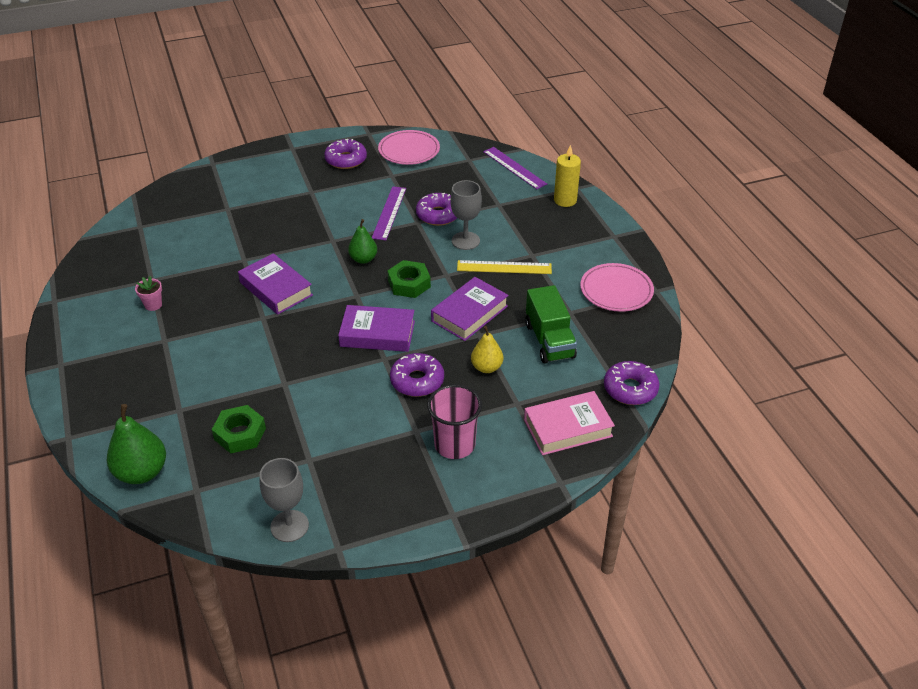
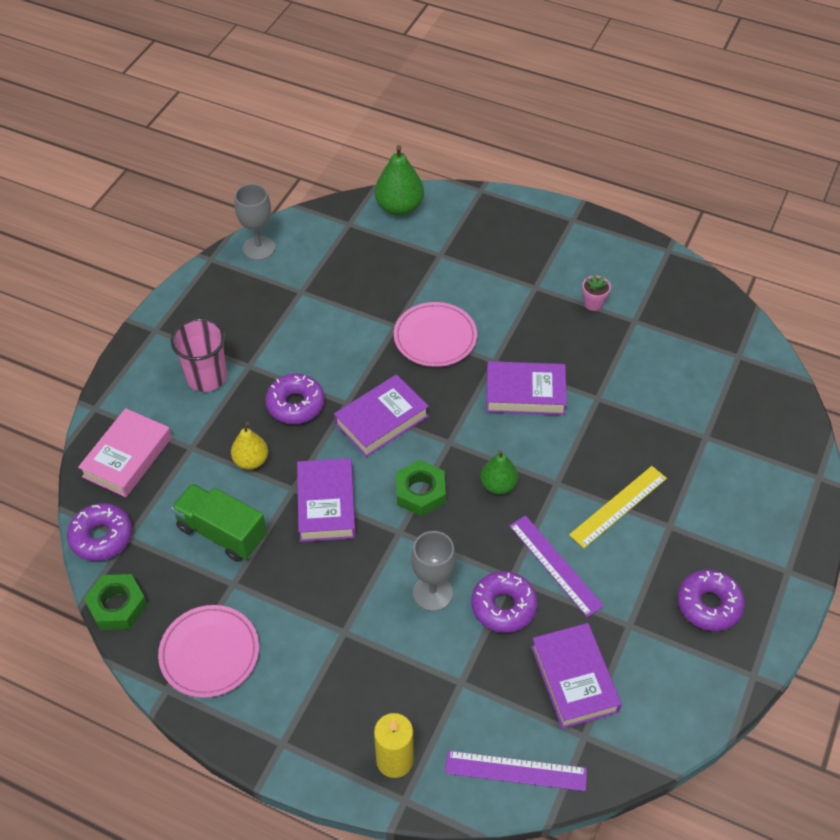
camera: 135 degrees right, 10 degrees up
(240, 434) = (373, 271): green nut -> green nut (117, 606)
(409, 150) = (669, 687): pink plate -> pink plate (435, 337)
(445, 175) = (574, 679): none -> purple book
(504, 267) = (354, 589): yellow ruler -> yellow ruler (618, 506)

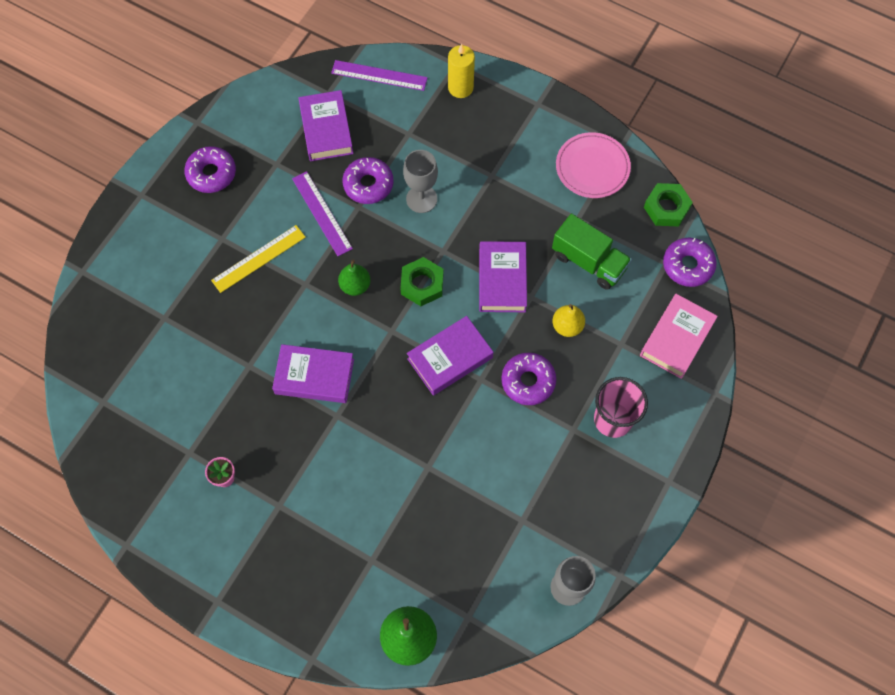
camera: 175 degrees left, 15 degrees up
(435, 337) = (390, 448): pink plate -> none

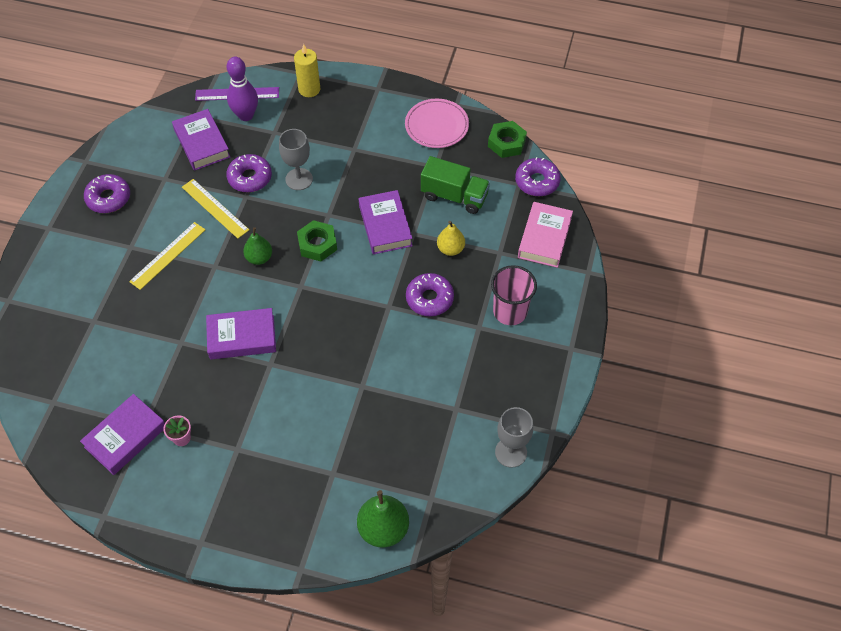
camera: 15 degrees left, 10 degrees down
(322, 213) = (215, 208): purple ruler -> yellow ruler
(382, 105) = (246, 115): none -> purple bowling pin
(450, 358) = (357, 296): purple book -> purple book (125, 437)

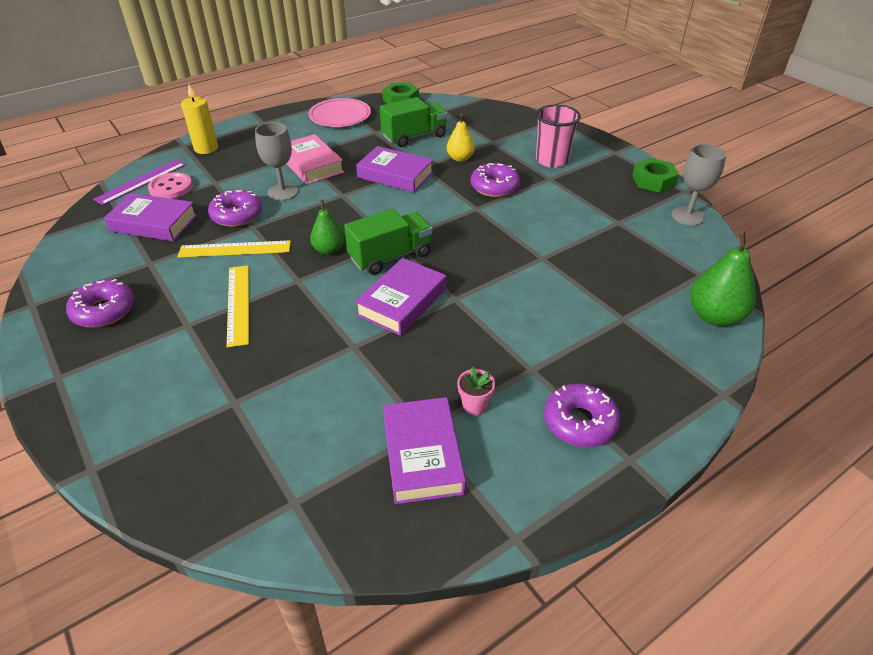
camera: 50 degrees left, 15 degrees down
(246, 115) = (171, 187): purple bowling pin -> pink button
(283, 297) = (390, 256): none -> green truck
(317, 244) = (363, 213): green nut -> green nut (653, 180)
(537, 181) = (451, 104): purple donut -> purple donut (579, 422)
(544, 238) = (504, 121): pink book -> pink book (311, 165)

